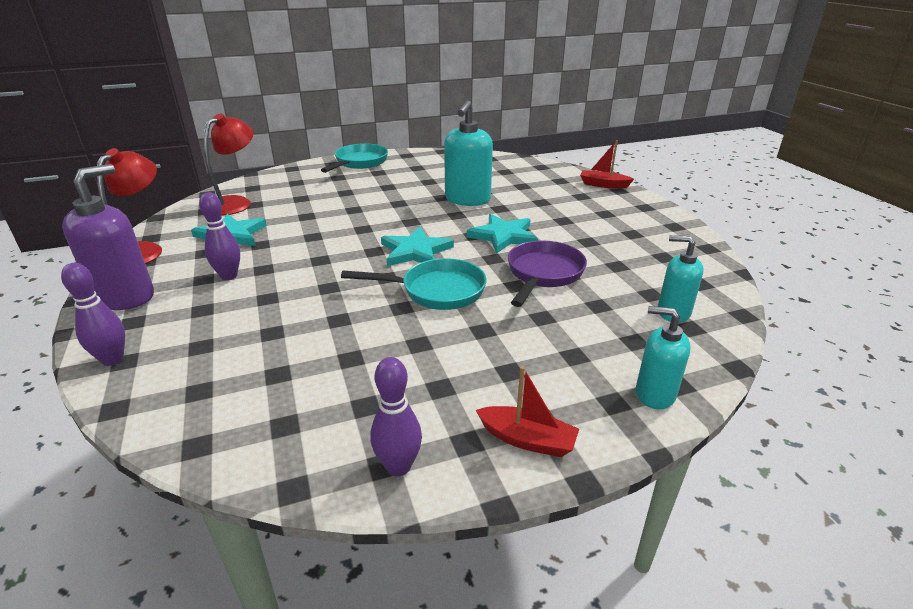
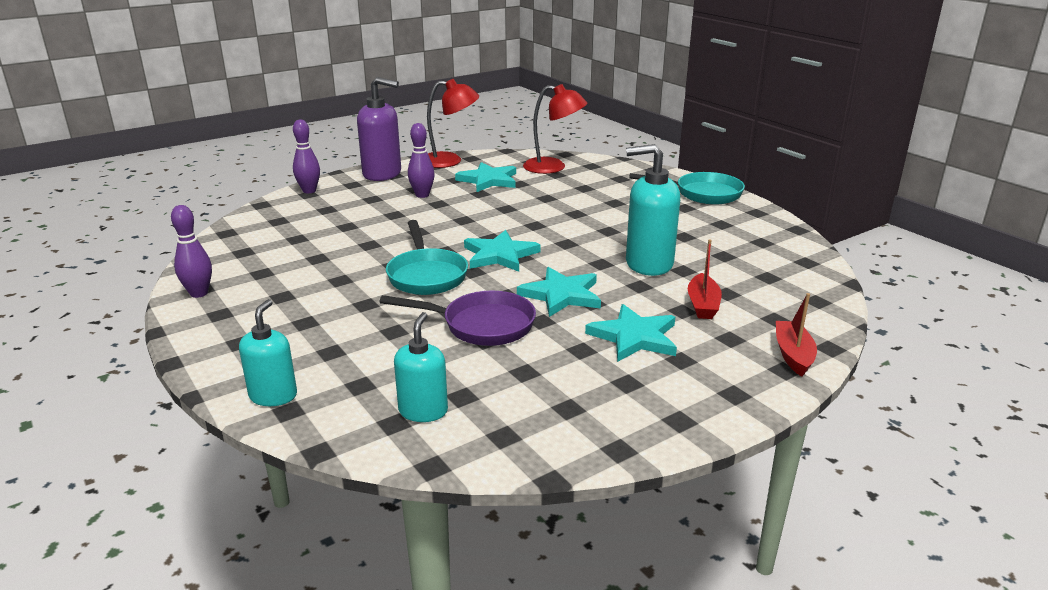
camera: 75 degrees right, 5 degrees down
(527, 439) = (219, 337): red boat -> red boat (702, 305)
(574, 222) = (634, 337): none -> turquoise star

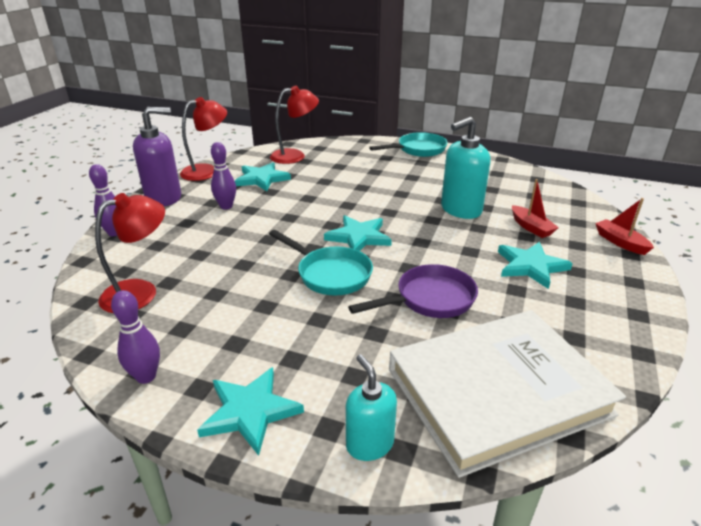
camera: 35 degrees left, 5 degrees up
(269, 238) = (140, 292): none -> red lamp
(423, 411) = (497, 391): turquoise soap dispenser -> white book
(561, 295) = (444, 253): turquoise star -> turquoise star (250, 411)

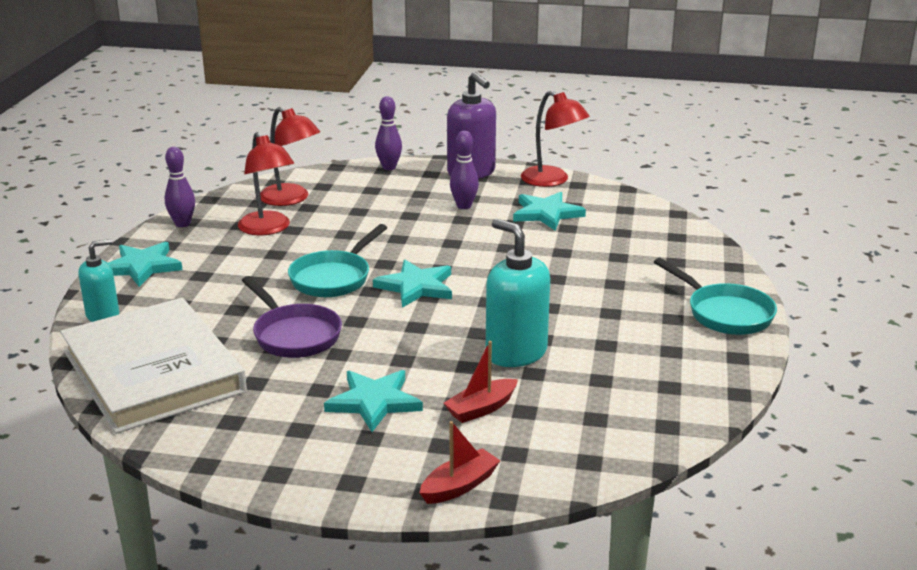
camera: 80 degrees right, 5 degrees down
(295, 156) = (634, 224): red lamp -> red lamp (268, 229)

